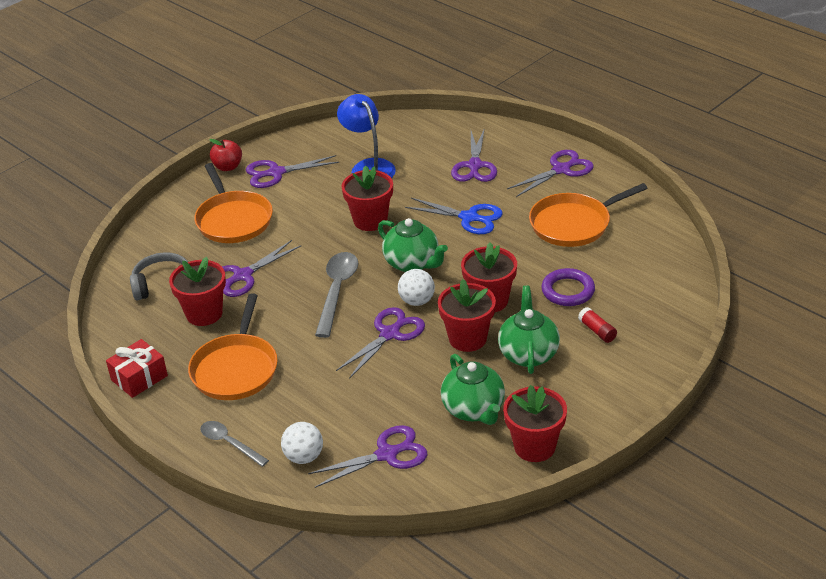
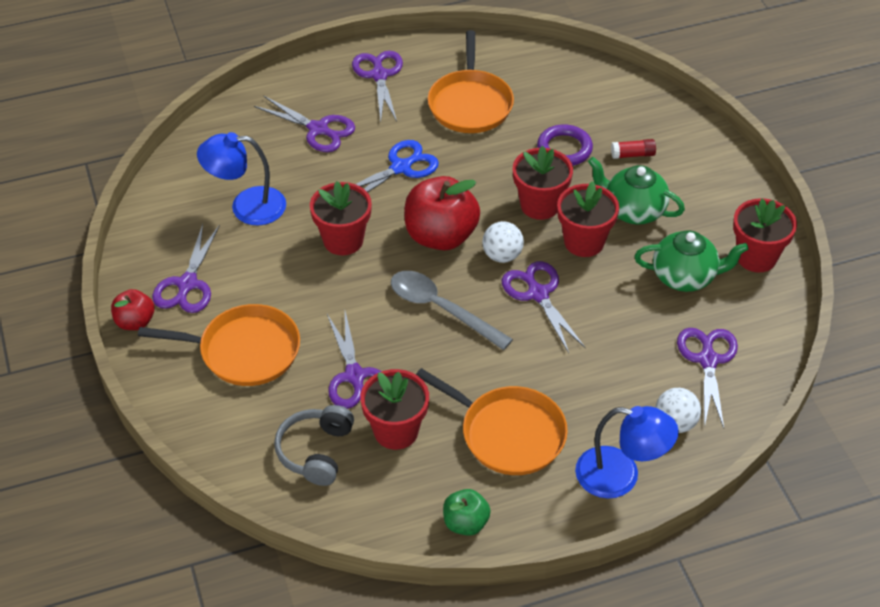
camera: 65 degrees left, 10 degrees up
(139, 378) = (465, 523): red gift -> green apple
(229, 443) = (620, 476): grey spoon -> blue lamp
(412, 263) = (441, 236): green teapot -> red apple

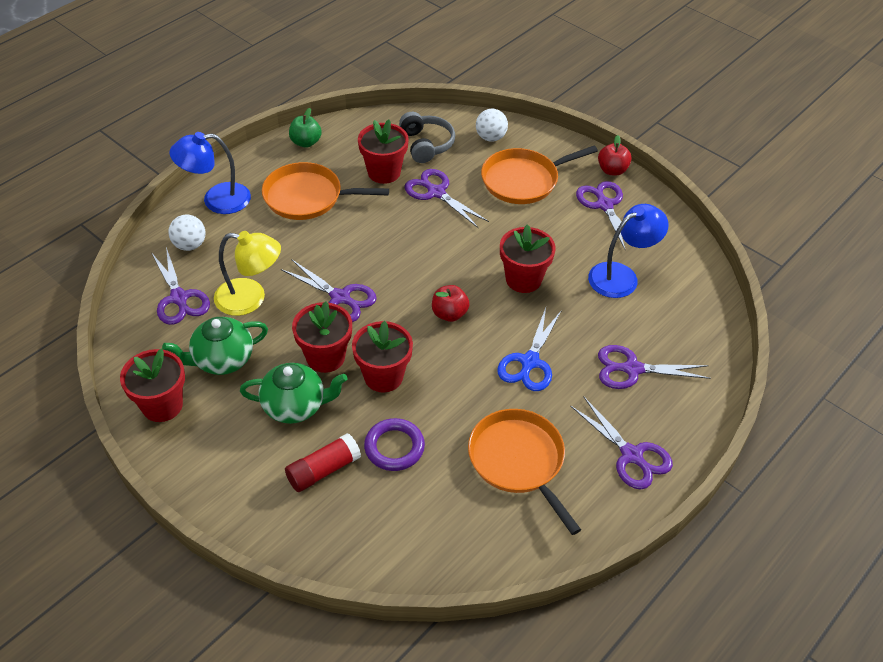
camera: 150 degrees right, 0 degrees up
(441, 236) = (449, 314): red apple -> red apple, size x0.54
(441, 309) = (408, 258): grey spoon -> none
(502, 255) = (388, 317): white ball -> white ball (490, 137)
(631, 329) = (250, 298): none -> yellow lamp
(632, 155) = (323, 470): red glue stick -> red glue stick, size x1.54

